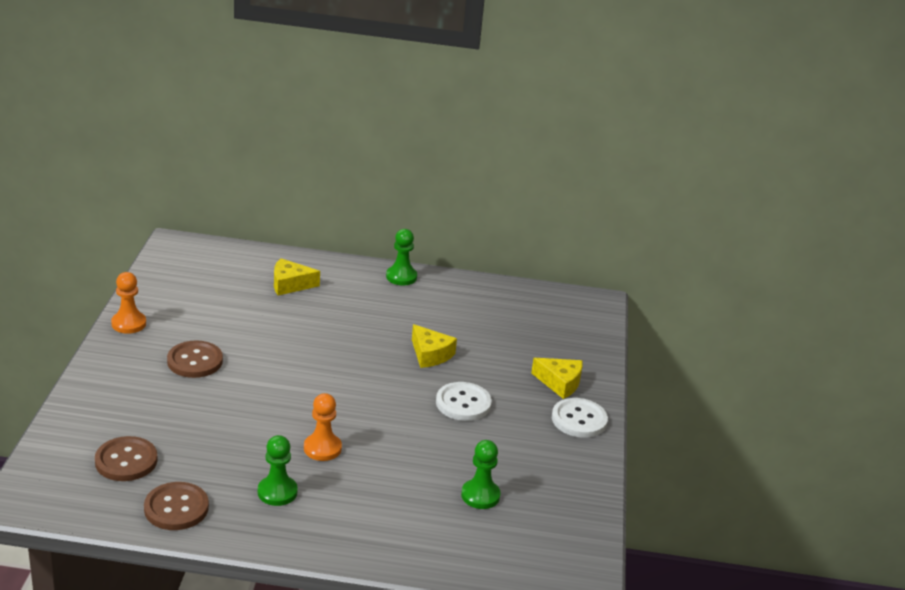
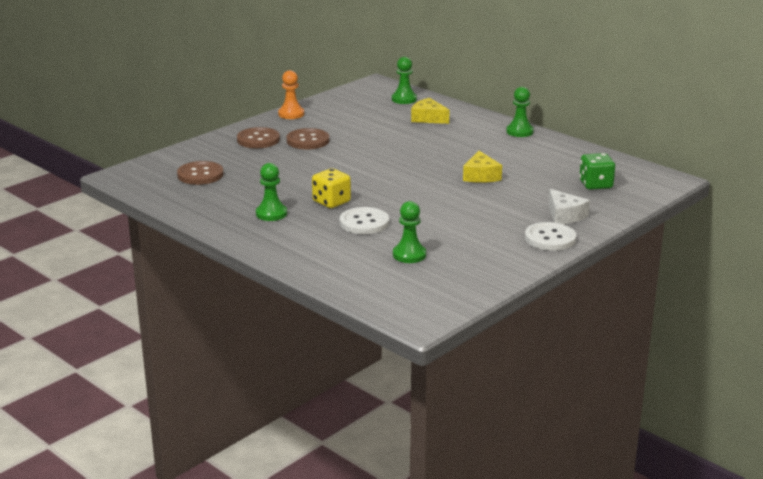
camera: 40 degrees right, 5 degrees down
(176, 508) = (199, 203): brown button -> brown button (258, 140)
(233, 262) = (404, 99): none -> green pawn
(322, 448) = (331, 202): orange pawn -> yellow dice
(463, 403) = (468, 206): white button -> white button (364, 223)
(543, 330) = (595, 184): none -> green dice
(560, 383) = (565, 215): yellow cheese -> white cheese

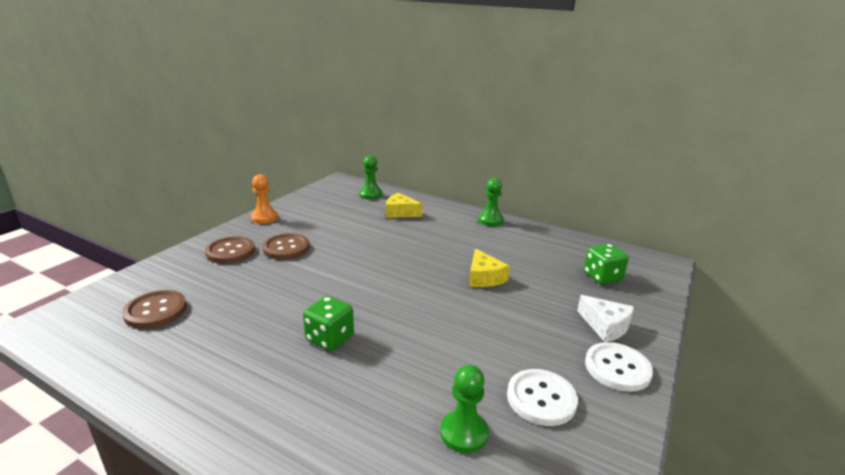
camera: 15 degrees left, 0 degrees up
(271, 214) = (252, 372): green pawn -> none
(331, 202) = (329, 338): yellow dice -> green dice
(364, 223) = (381, 372): white button -> white button (541, 398)

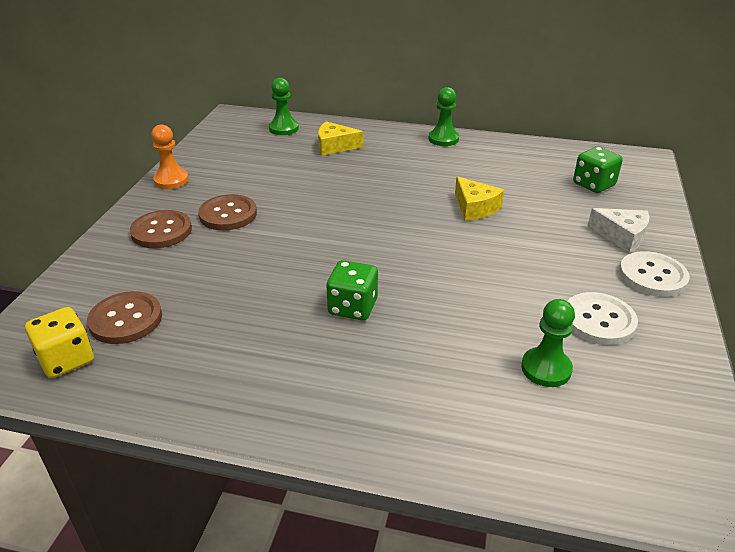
camera: 15 degrees left, 10 degrees up
(92, 332) = (66, 359): none -> yellow dice

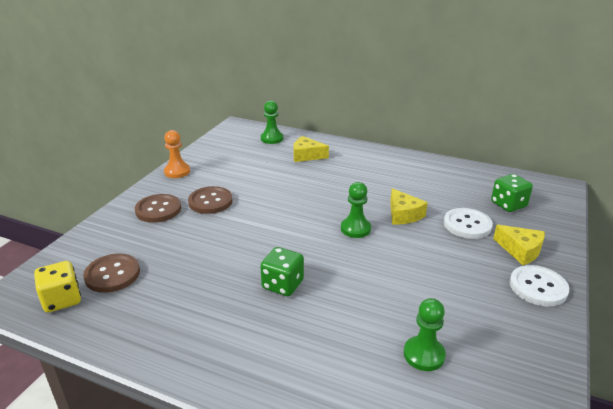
camera: 10 degrees right, 5 degrees down
(443, 139) = (394, 156): green pawn -> green pawn (355, 229)
(599, 320) = (480, 319): white button -> white button (467, 225)
(622, 236) = (520, 250): white cheese -> yellow cheese

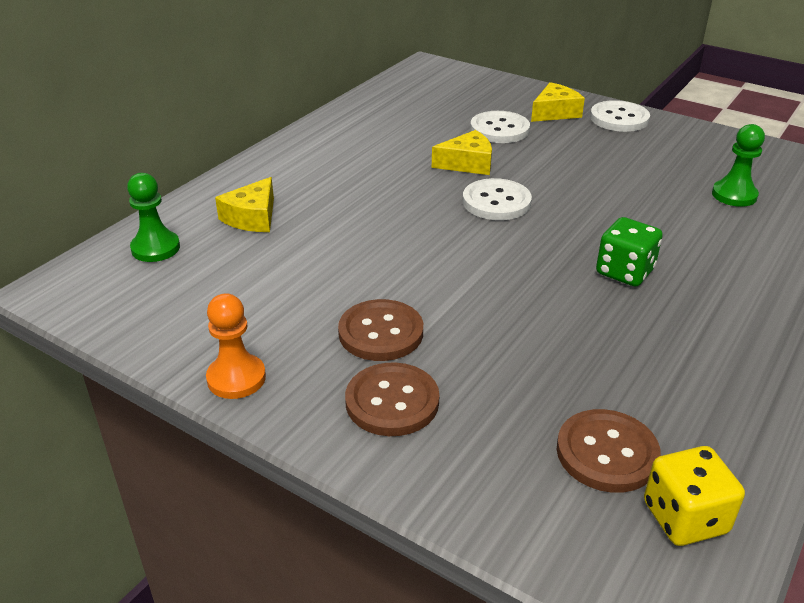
camera: 80 degrees left, 5 degrees up
(355, 229) = (496, 202): green pawn -> white button
(508, 204) = (460, 98): green dice -> none

